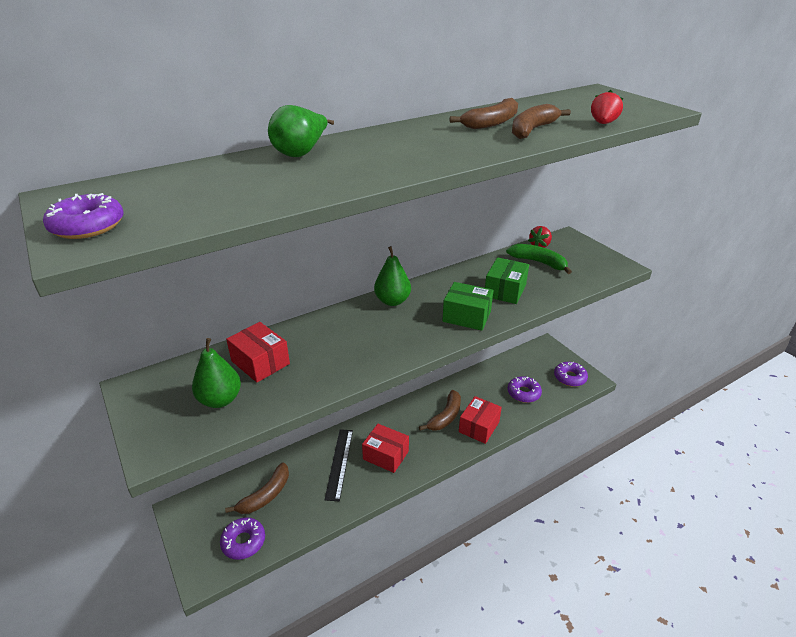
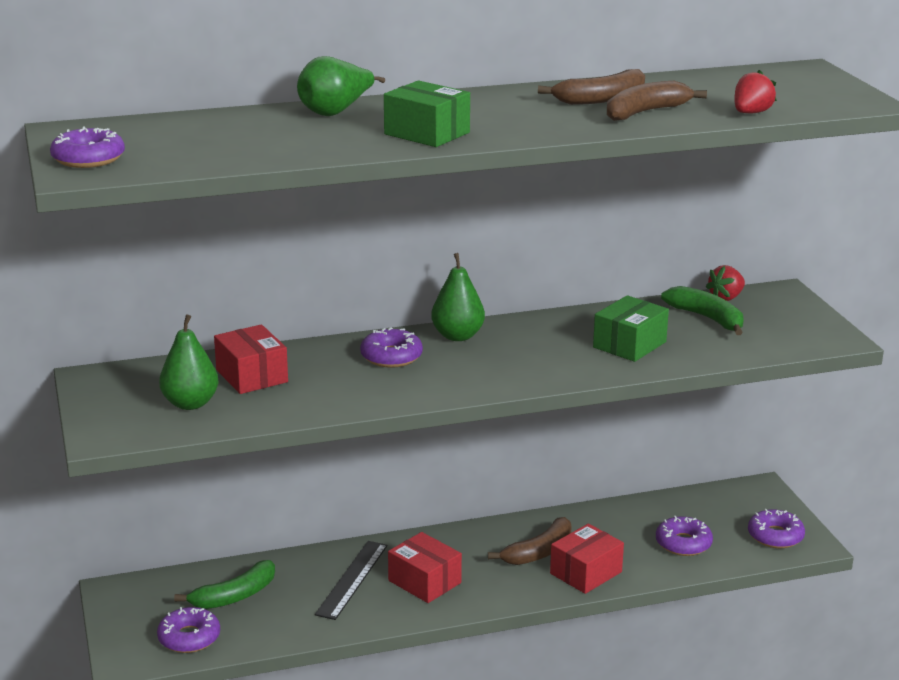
camera: 15 degrees right, 10 degrees down
(265, 495) = (234, 596): brown banana -> green banana
(355, 326) = (391, 357): none -> purple donut
(466, 316) = (552, 366): green box -> green box (427, 133)

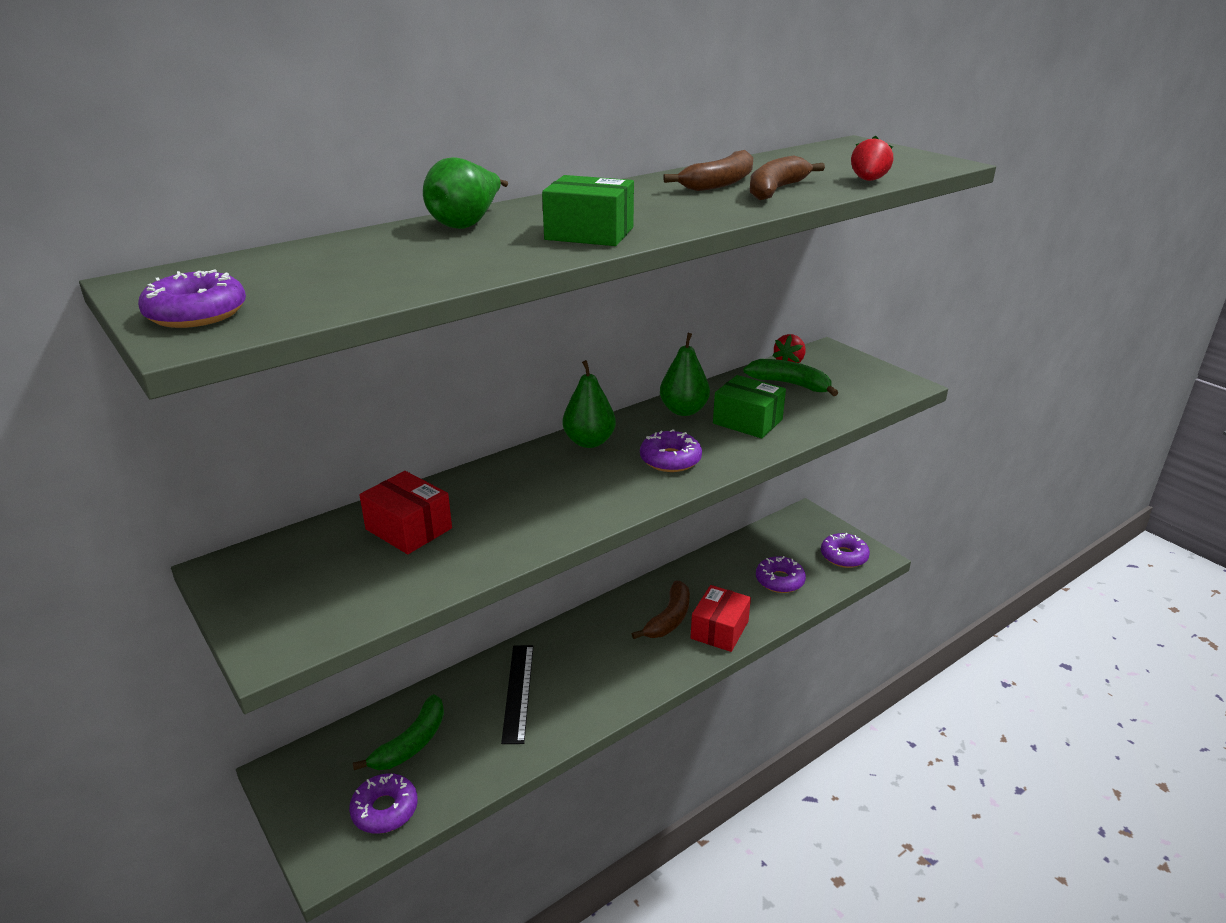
camera: 20 degrees left, 5 degrees up
(190, 403) = (357, 579): green pear -> green pear (683, 410)
(391, 357) = (540, 477): purple donut -> purple donut (670, 459)
(424, 582) = (586, 676): red box -> none
(629, 344) = (747, 421): green box -> green box turned 75 degrees counterclockwise

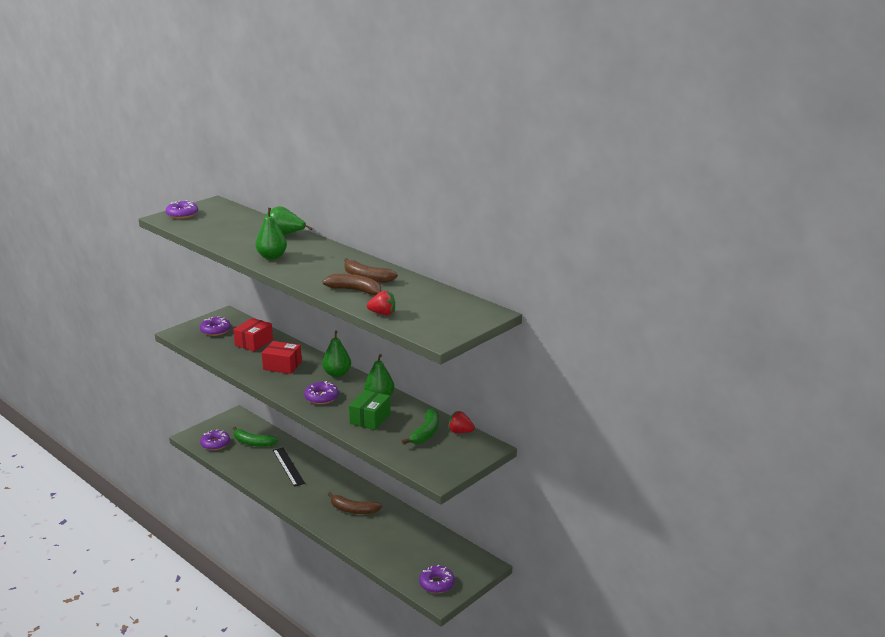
camera: 80 degrees right, 5 degrees down
(518, 692) = (288, 466): black ruler -> black ruler turned 75 degrees clockwise
(589, 233) = (272, 257): green box -> green pear
(719, 630) = (346, 530): red box -> red box (282, 365)
(779, 580) = (400, 553): purple donut -> purple donut (215, 330)

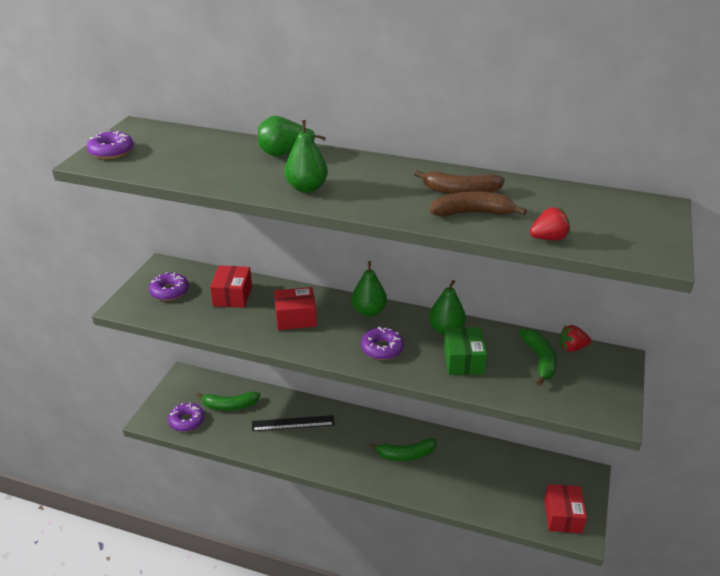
camera: 25 degrees left, 10 degrees up
(288, 466) = (293, 423): black ruler -> black ruler turned 45 degrees counterclockwise
(353, 510) = (406, 454): brown banana -> green banana
(436, 583) = (562, 516): purple donut -> red box

